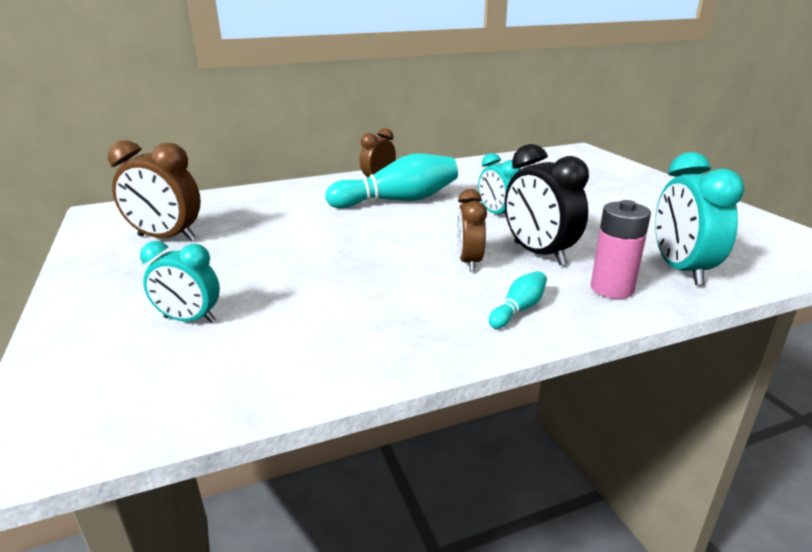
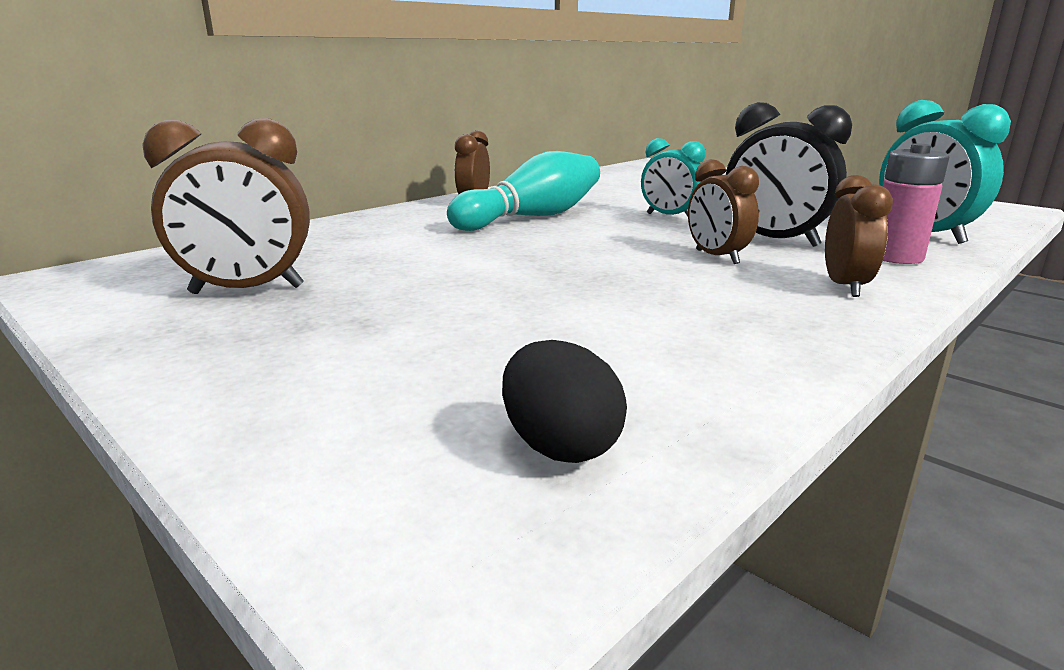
camera: 25 degrees left, 5 degrees down
(174, 383) = (559, 446): none -> black egg
(189, 319) = (451, 370): turquoise clock -> none
(518, 309) = (845, 286): turquoise bowling pin -> brown clock

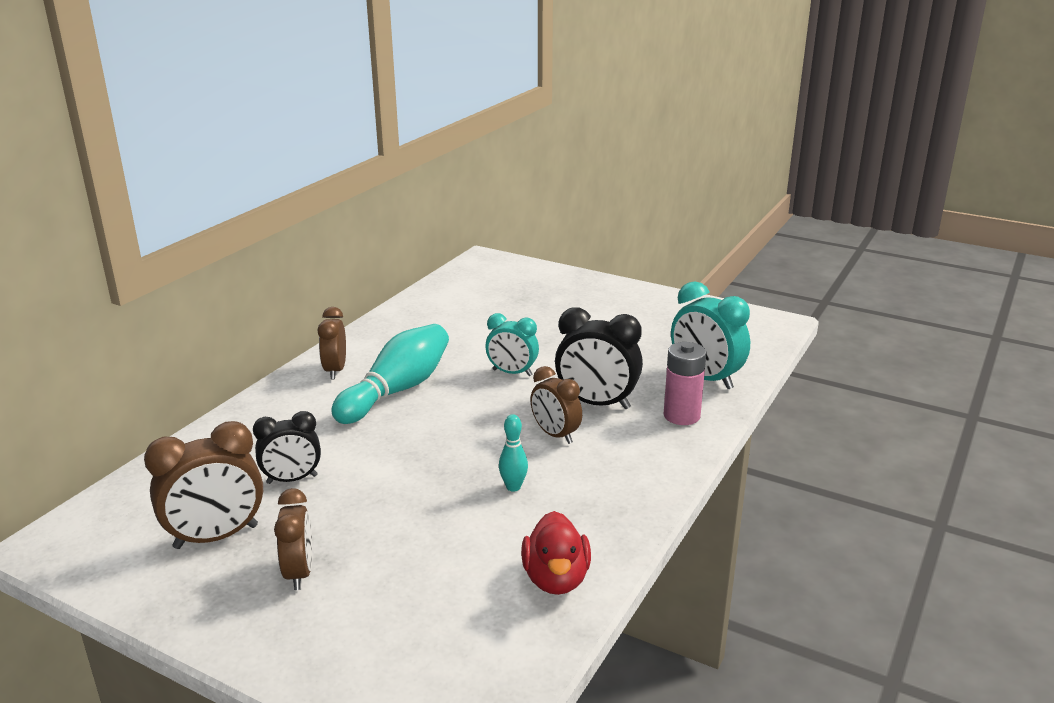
camera: 15 degrees left, 5 degrees up
(373, 260) = (292, 479): none -> black clock
(559, 446) = (489, 646): black egg -> none
(650, 289) = (513, 487): none -> turquoise bowling pin
(700, 380) = (556, 579): none -> red duck
(845, 286) = (643, 462): brown clock -> brown clock (299, 573)

